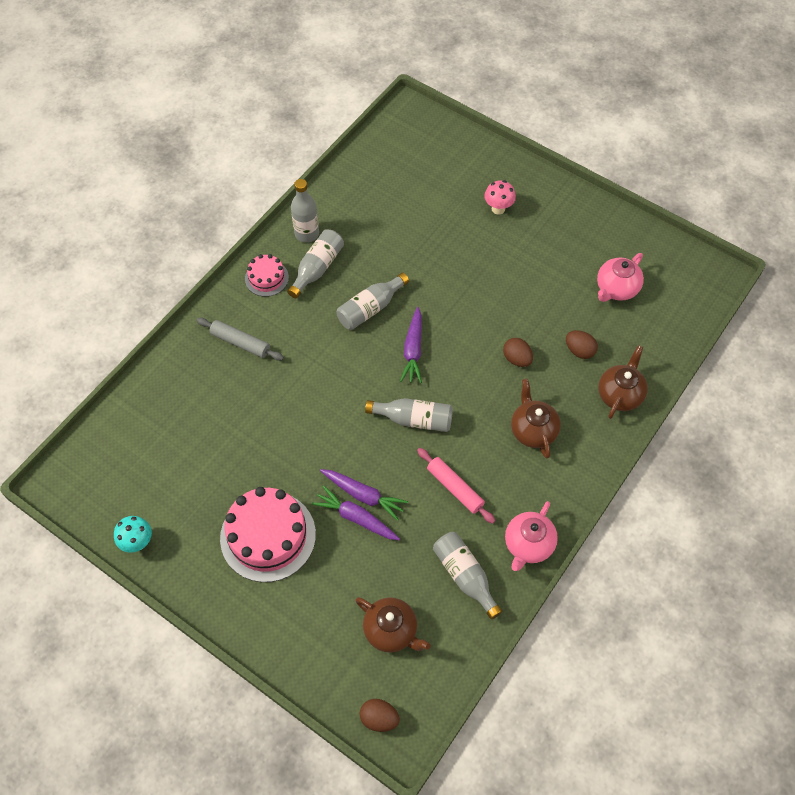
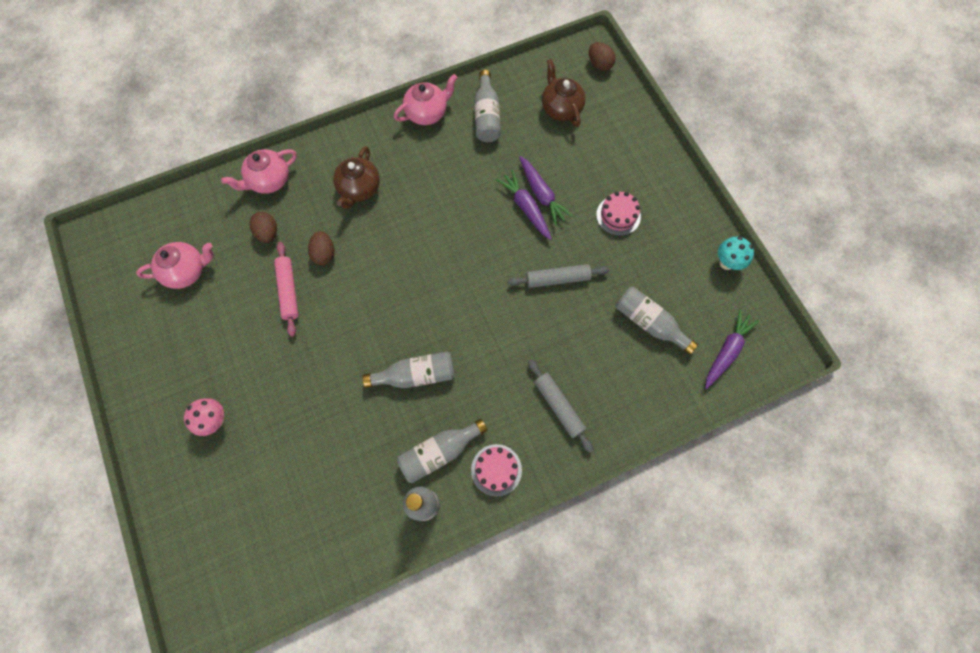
camera: 150 degrees left, 10 degrees up
(268, 536) = (618, 215): pink cake -> pink cake, size x0.52
(295, 443) = (557, 279): none -> grey rolling pin
(413, 350) = (405, 310): purple carrot -> purple carrot (727, 351)
(414, 419) = (447, 247): grey bottle -> grey bottle (649, 323)
(455, 488) = (452, 177): pink rolling pin -> pink rolling pin (288, 291)
(620, 394) = (269, 181): brown teapot -> pink teapot

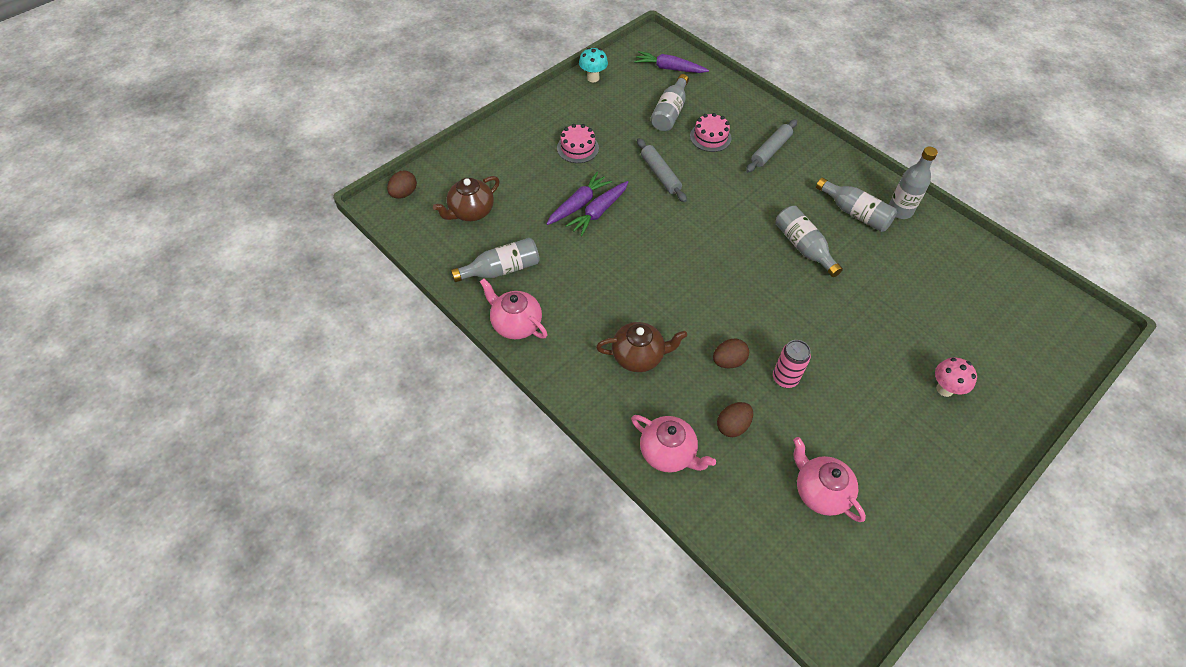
camera: 110 degrees left, 15 degrees down
(288, 291) = (785, 378): pink rolling pin -> pink can
(496, 470) = (843, 175): pink cake -> pink cake (710, 137)

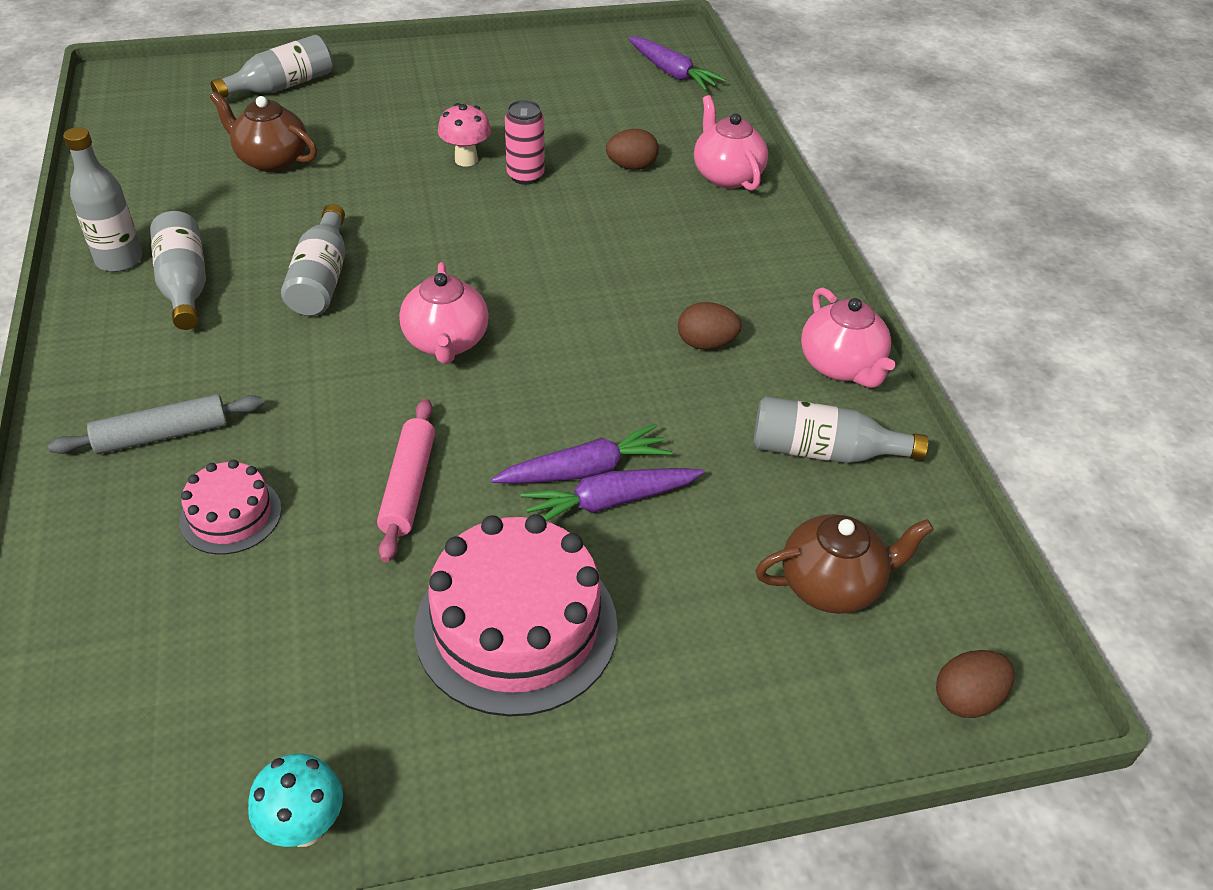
camera: 150 degrees left, 10 degrees down
(577, 148) = (516, 626): pink cake -> pink cake, size x1.91
(638, 356) = (687, 262): brown teapot -> brown teapot (271, 160)
(660, 174) = (408, 486): grey rolling pin -> pink rolling pin
(669, 68) = (94, 750): purple carrot -> purple carrot (672, 73)
(670, 112) = (239, 616): grey bottle -> grey bottle (282, 86)
(728, 361) = (575, 214): brown egg -> brown egg (706, 343)
(820, 492) = (593, 98): pink teapot -> pink teapot (446, 342)
(944, 389) = (362, 104): pink mushroom -> pink mushroom (466, 160)

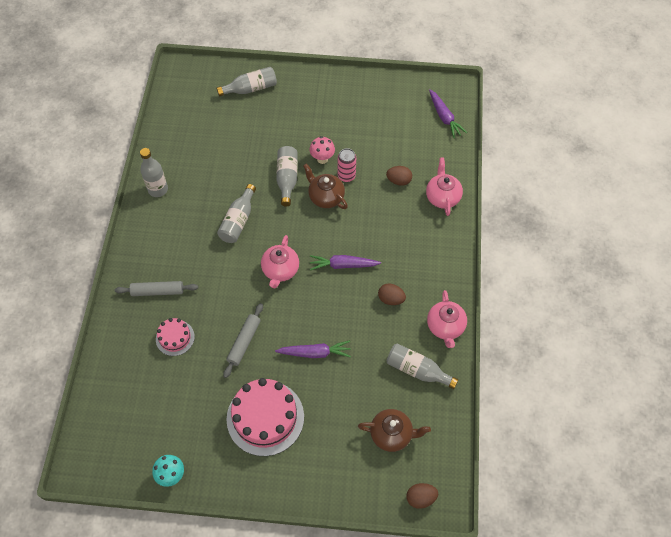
camera: 20 degrees right, 15 degrees up
(184, 285) = (181, 211): grey bottle -> grey bottle (287, 179)
(271, 160) = (234, 140): brown teapot -> brown teapot (325, 197)
(408, 486) = (244, 342): pink rolling pin -> grey rolling pin
(609, 502) = (319, 371): purple carrot -> purple carrot (343, 265)

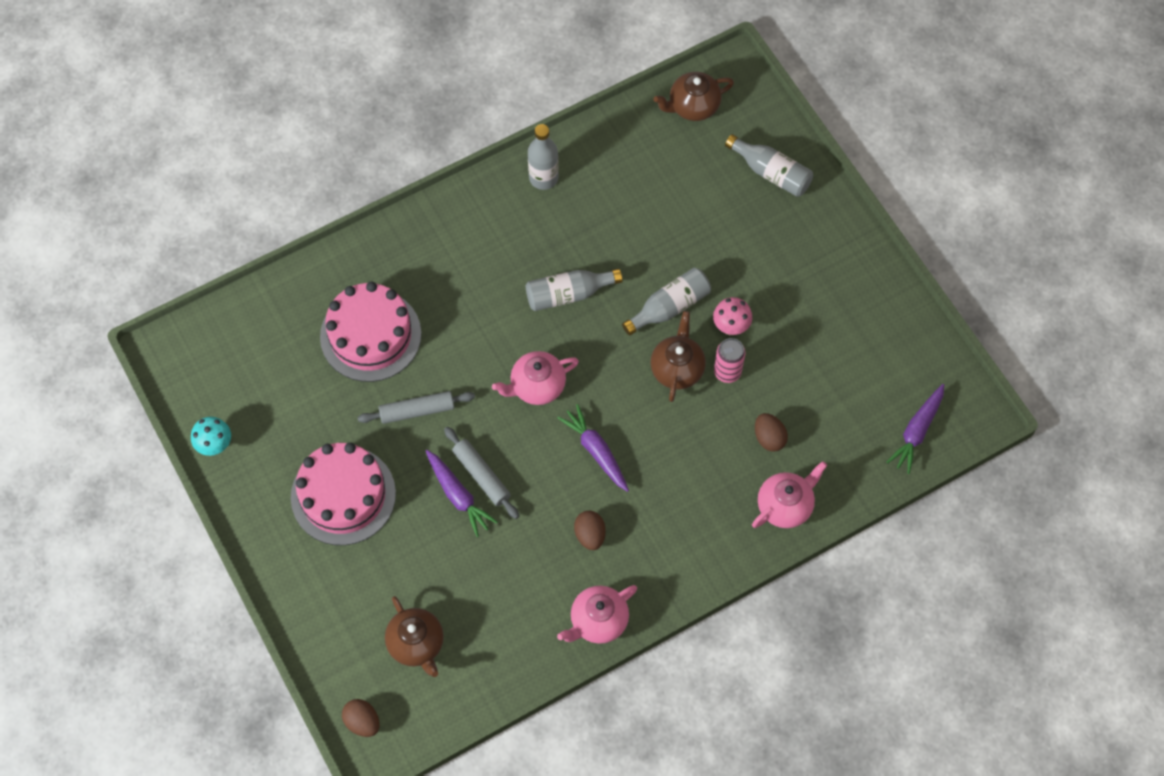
camera: 55 degrees right, 5 degrees up
(157, 291) = (413, 276): grey rolling pin -> grey rolling pin (481, 475)
(175, 338) = (370, 335): pink cake -> pink cake, size x1.91
(181, 98) = (693, 106): none -> brown teapot
(417, 370) = (517, 623): grey bottle -> none

